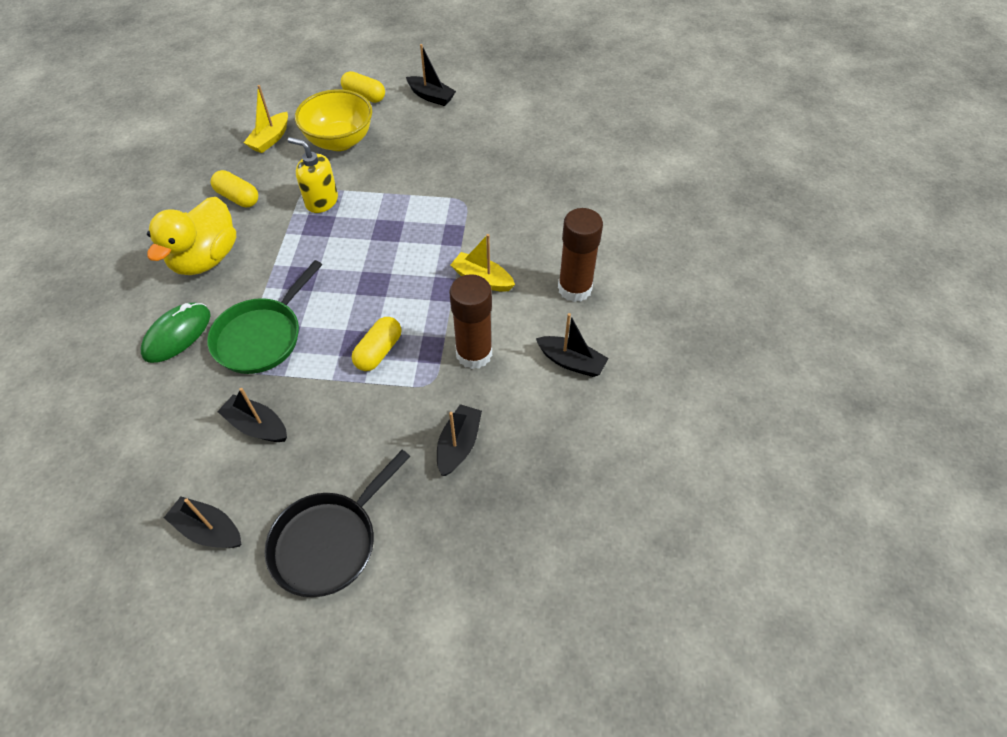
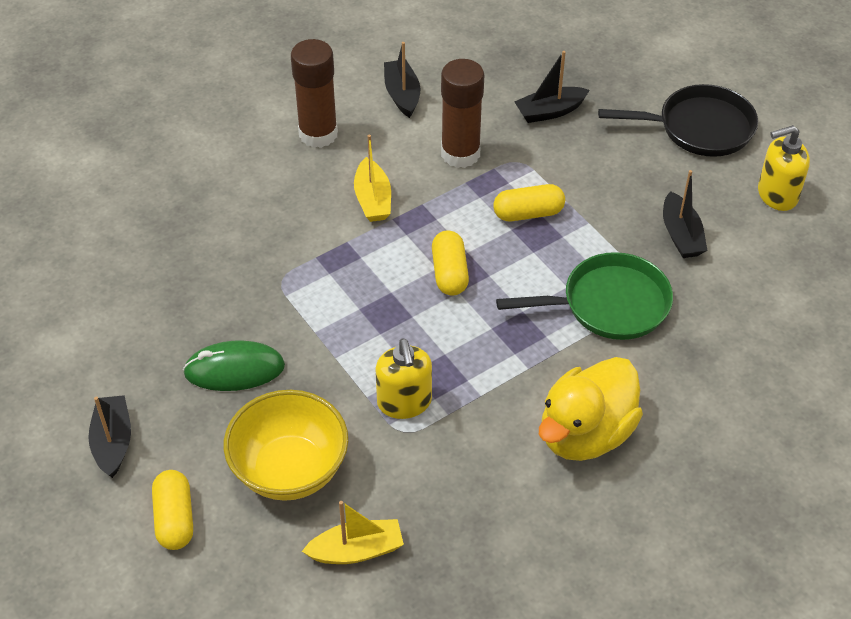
camera: 130 degrees left, 5 degrees down
(177, 335) = (682, 369): green mouse -> green mouse (234, 369)
(206, 258) = (585, 433): yellow duck -> yellow duck turned 150 degrees clockwise
(209, 530) = (777, 195): black boat -> yellow soap dispenser
(238, 198) = (481, 488): yellow capsule -> yellow capsule (450, 273)

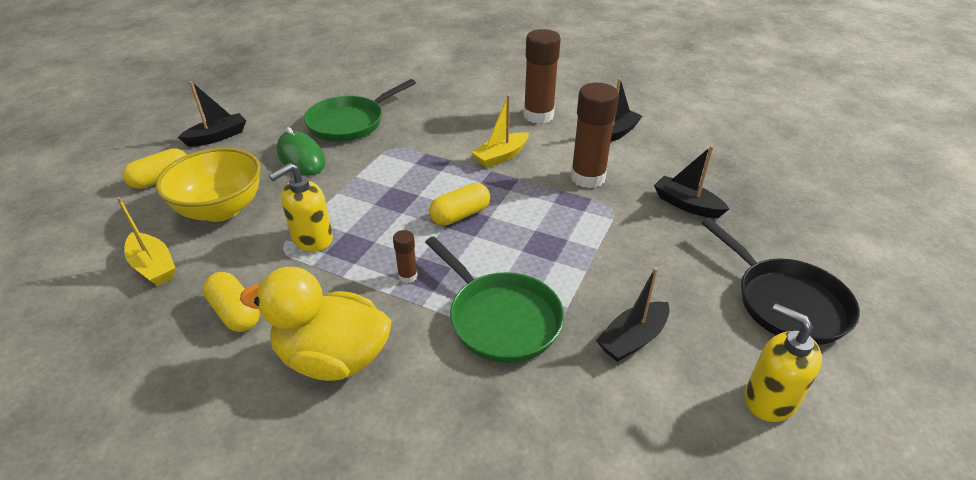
camera: 60 degrees right, 10 degrees down
(191, 300) = (350, 122): none -> green pan
(513, 346) = (408, 276): none -> brown glue stick
(528, 213) = (561, 233): yellow capsule -> yellow capsule (235, 313)

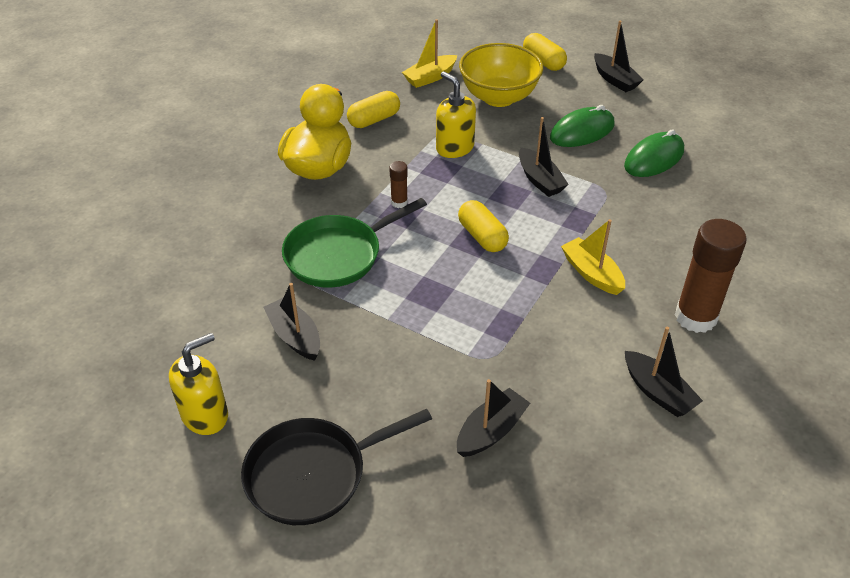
camera: 95 degrees right, 5 degrees up
(350, 122) = (654, 159): green pan -> green mouse
(375, 182) = (539, 180): none -> black boat
(588, 178) = (549, 345): brown glue stick -> none

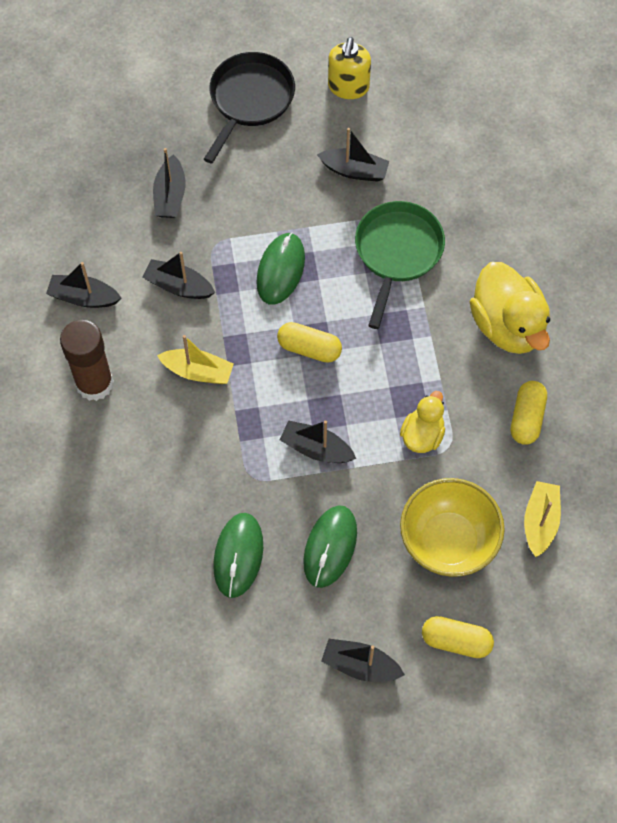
camera: 140 degrees right, 20 degrees up
(399, 202) = (405, 336): brown glue stick -> none
(448, 301) = (281, 270): none -> green mouse
(454, 148) = (422, 435): yellow soap dispenser -> yellow duck
(554, 345) = (178, 286): none -> black boat

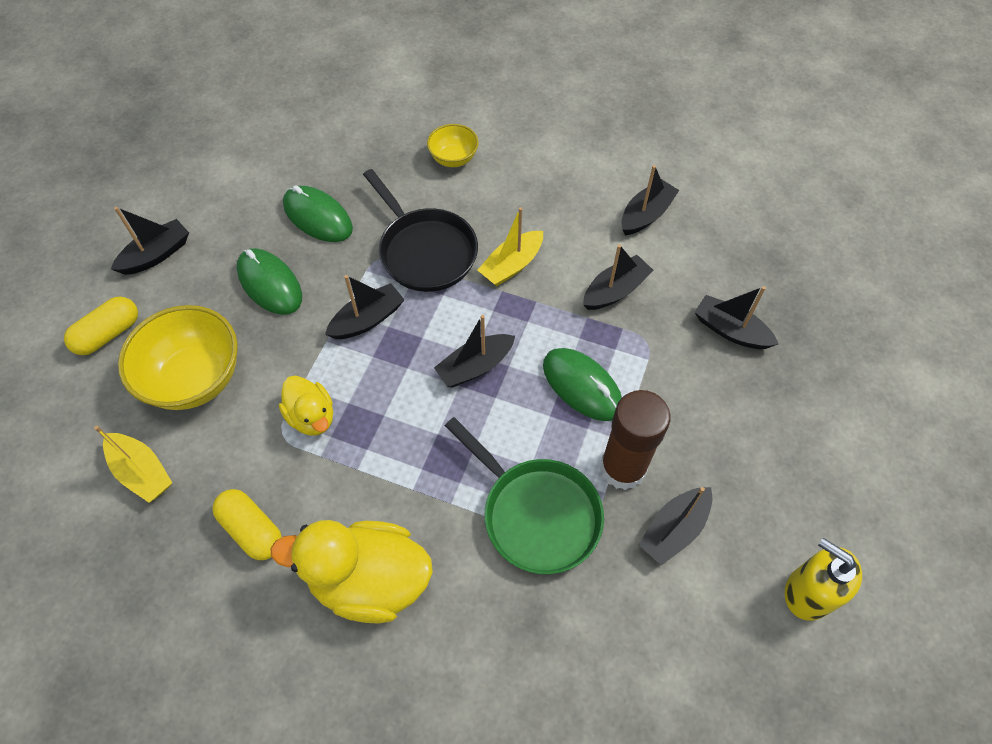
camera: 120 degrees right, 5 degrees down
(94, 383) = (550, 188): brown glue stick -> brown glue stick (623, 468)
(103, 482) = (453, 159): none -> yellow bowl
(249, 100) = (831, 467): black pan -> black pan (425, 251)
(309, 348) = (475, 366): yellow capsule -> black boat

